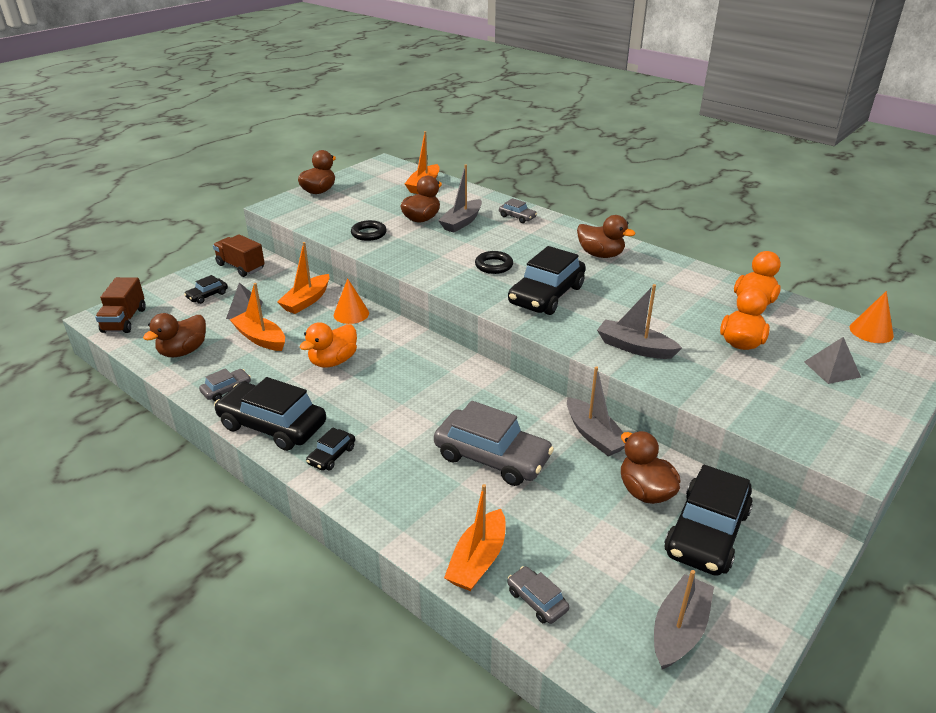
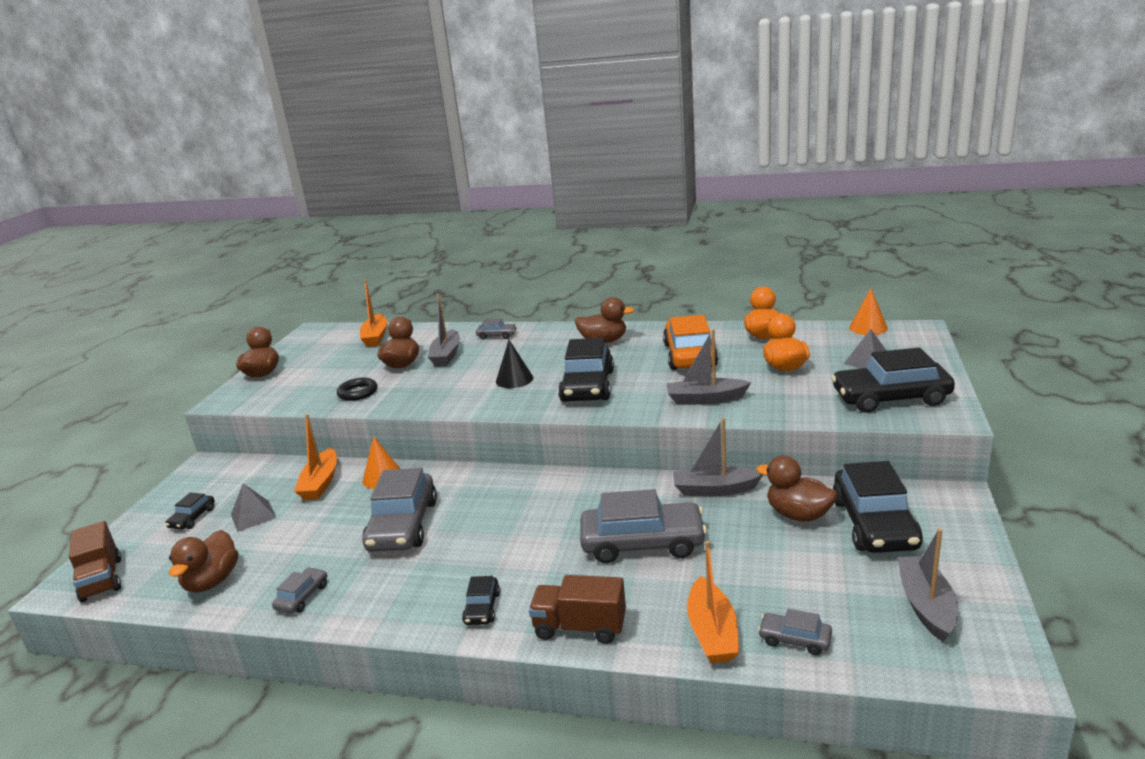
camera: 25 degrees left, 10 degrees down
(240, 267) = (210, 478): brown truck -> brown truck (580, 627)
(260, 338) = (298, 535): orange boat -> none
(272, 425) = (389, 608): black car -> black car (890, 398)
(333, 361) = (403, 525): orange duck -> grey car
(494, 265) = (514, 379): black ring -> black cone
(594, 435) = (715, 489): grey boat -> grey boat turned 150 degrees clockwise
(663, 297) = (689, 355): none -> orange car

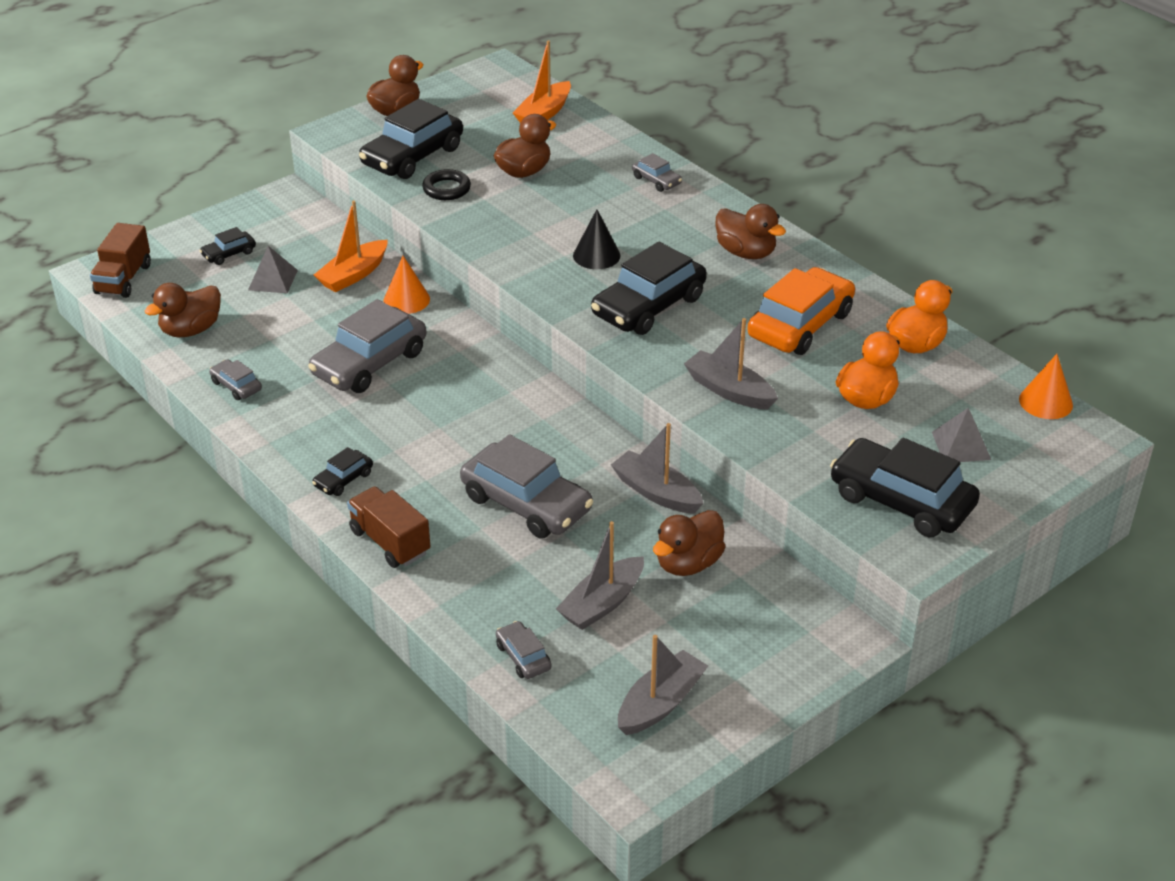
camera: 35 degrees right, 15 degrees up
(302, 597) = (236, 386): grey car -> grey car turned 105 degrees counterclockwise
(446, 355) = (577, 182): grey boat -> grey boat (602, 603)
(712, 632) = (474, 610): orange boat -> none
(798, 515) = (688, 563): brown duck -> brown duck turned 120 degrees counterclockwise
(874, 524) = (738, 615): black car -> black car (412, 156)

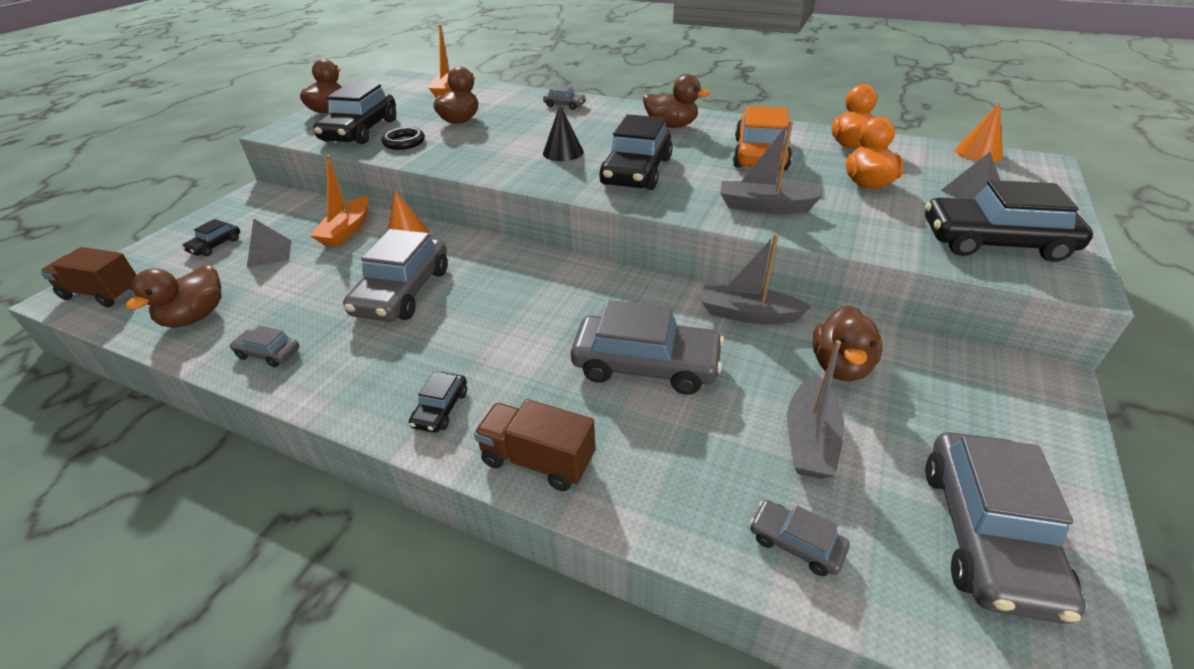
camera: 25 degrees left, 0 degrees up
(123, 279) = (102, 293): brown truck -> brown truck turned 120 degrees clockwise
(660, 703) = (986, 534): grey boat -> grey car

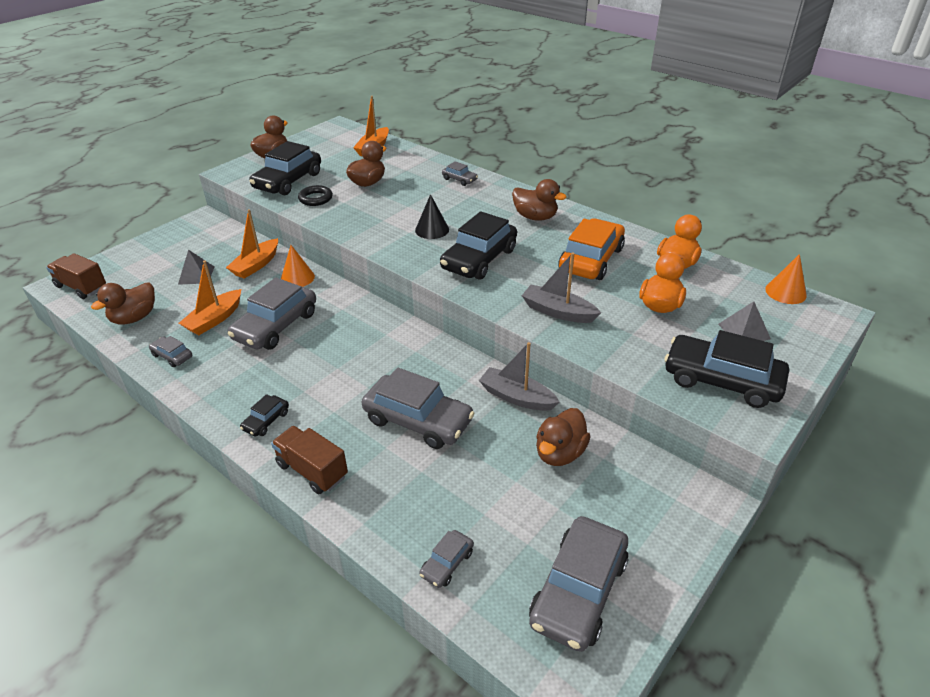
camera: 15 degrees right, 0 degrees up
(215, 245) = (162, 261): black car -> none
(314, 298) = (214, 319): none -> orange boat
(795, 543) = (447, 563): grey car -> grey car turned 105 degrees counterclockwise
(810, 439) = (501, 500): grey boat -> none

